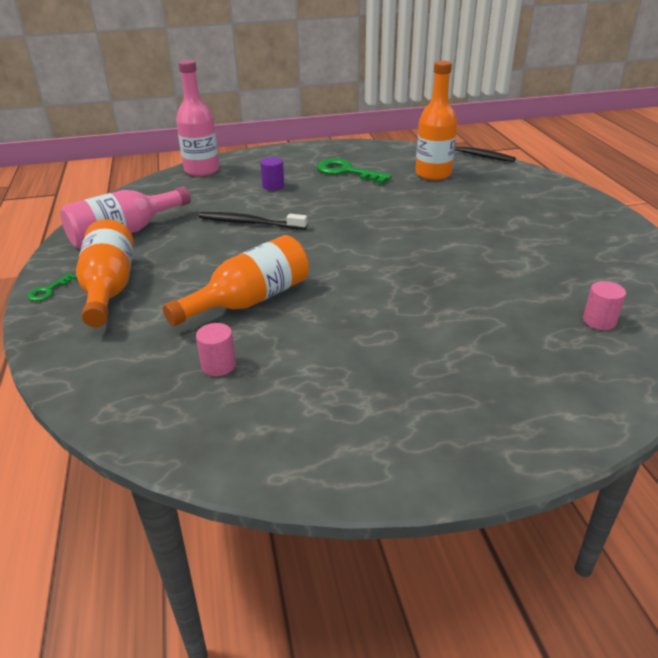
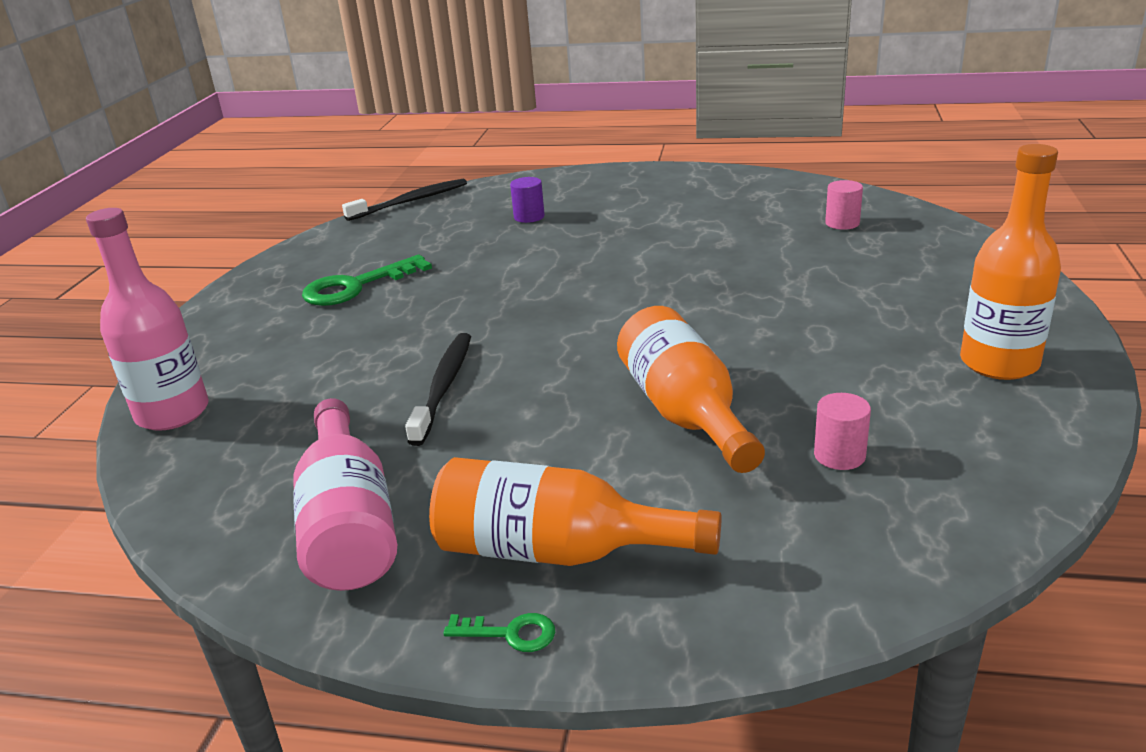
camera: 65 degrees left, 5 degrees down
(49, 290) = (509, 633): green key -> green key turned 45 degrees counterclockwise
(250, 223) = (444, 386): black toothbrush -> black toothbrush turned 150 degrees clockwise
(273, 186) = (331, 351): purple cylinder -> purple cylinder (529, 217)
(433, 174) = (439, 233): orange bottle -> orange bottle (999, 363)

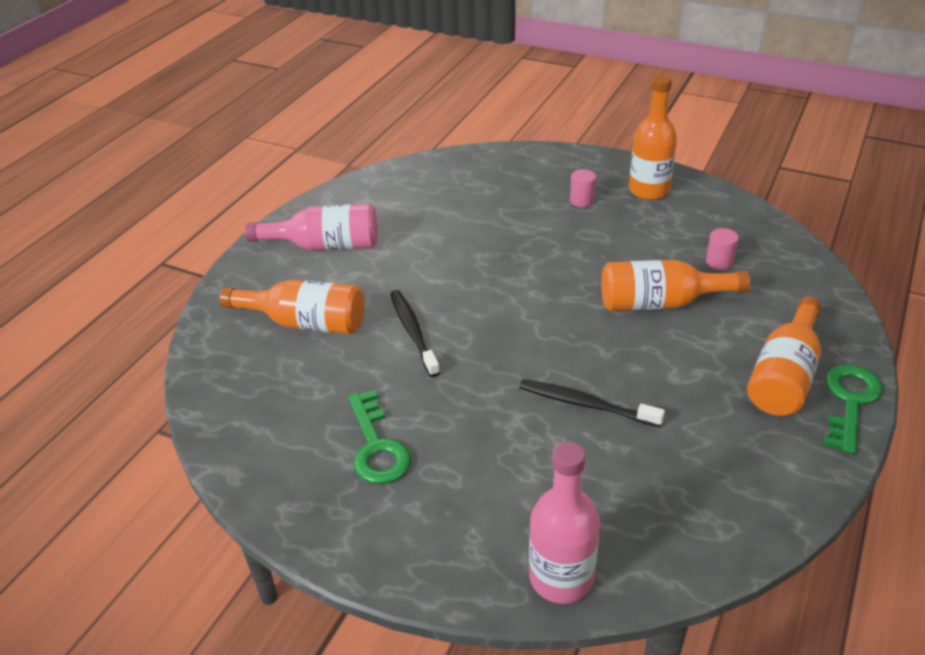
camera: 75 degrees left, 10 degrees up
(349, 524) = (743, 463): pink bottle -> pink bottle (325, 246)
(410, 201) = (193, 395): black toothbrush -> black toothbrush (413, 332)
(509, 633) = (850, 402): green key -> green key, size x2.06
(529, 217) = (305, 323): purple cylinder -> orange bottle
(842, 223) = (442, 186): pink cylinder -> pink cylinder (582, 200)

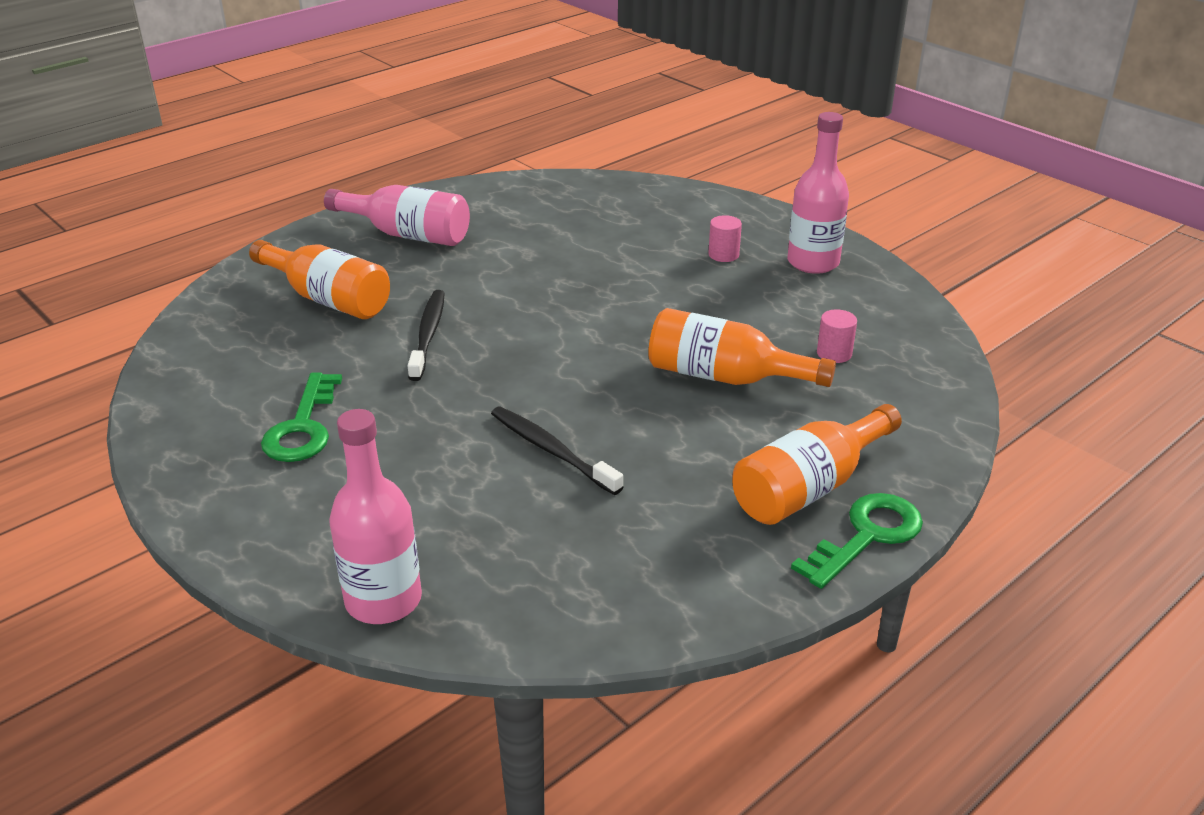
camera: 20 degrees right, 5 degrees down
(649, 190) = (813, 262): orange bottle -> pink bottle

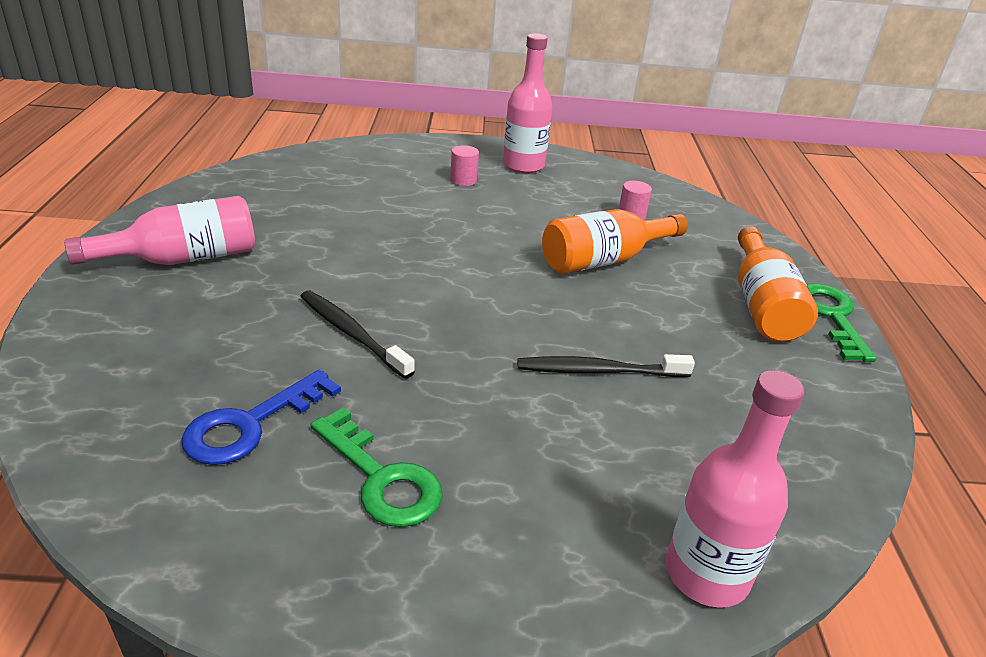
camera: 50 degrees left, 0 degrees up
(287, 357) = (251, 424): none -> blue key
(328, 299) = (198, 349): orange bottle -> none

